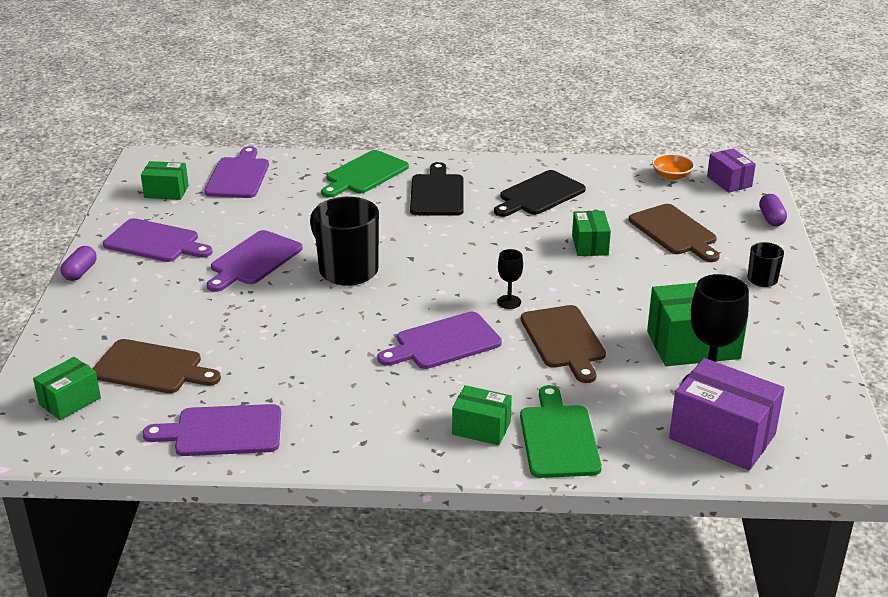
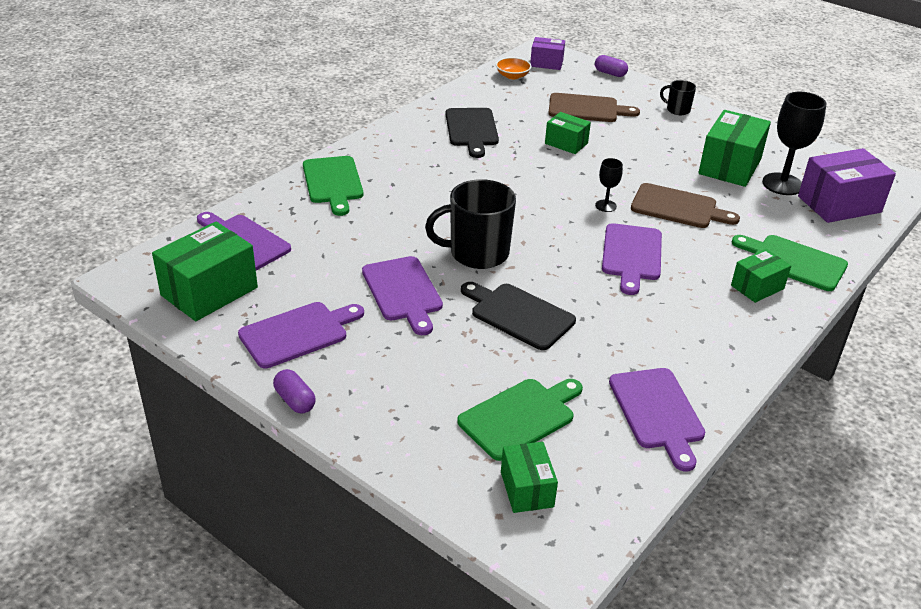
camera: 55 degrees left, 5 degrees up
(152, 368) = (520, 417): brown cutting board -> green cutting board
(166, 192) = (209, 291): green box -> green box, size x1.73
(222, 431) = (657, 412): purple cutting board -> purple cutting board turned 45 degrees counterclockwise
(437, 193) = (411, 166): black cutting board -> black cutting board (518, 314)

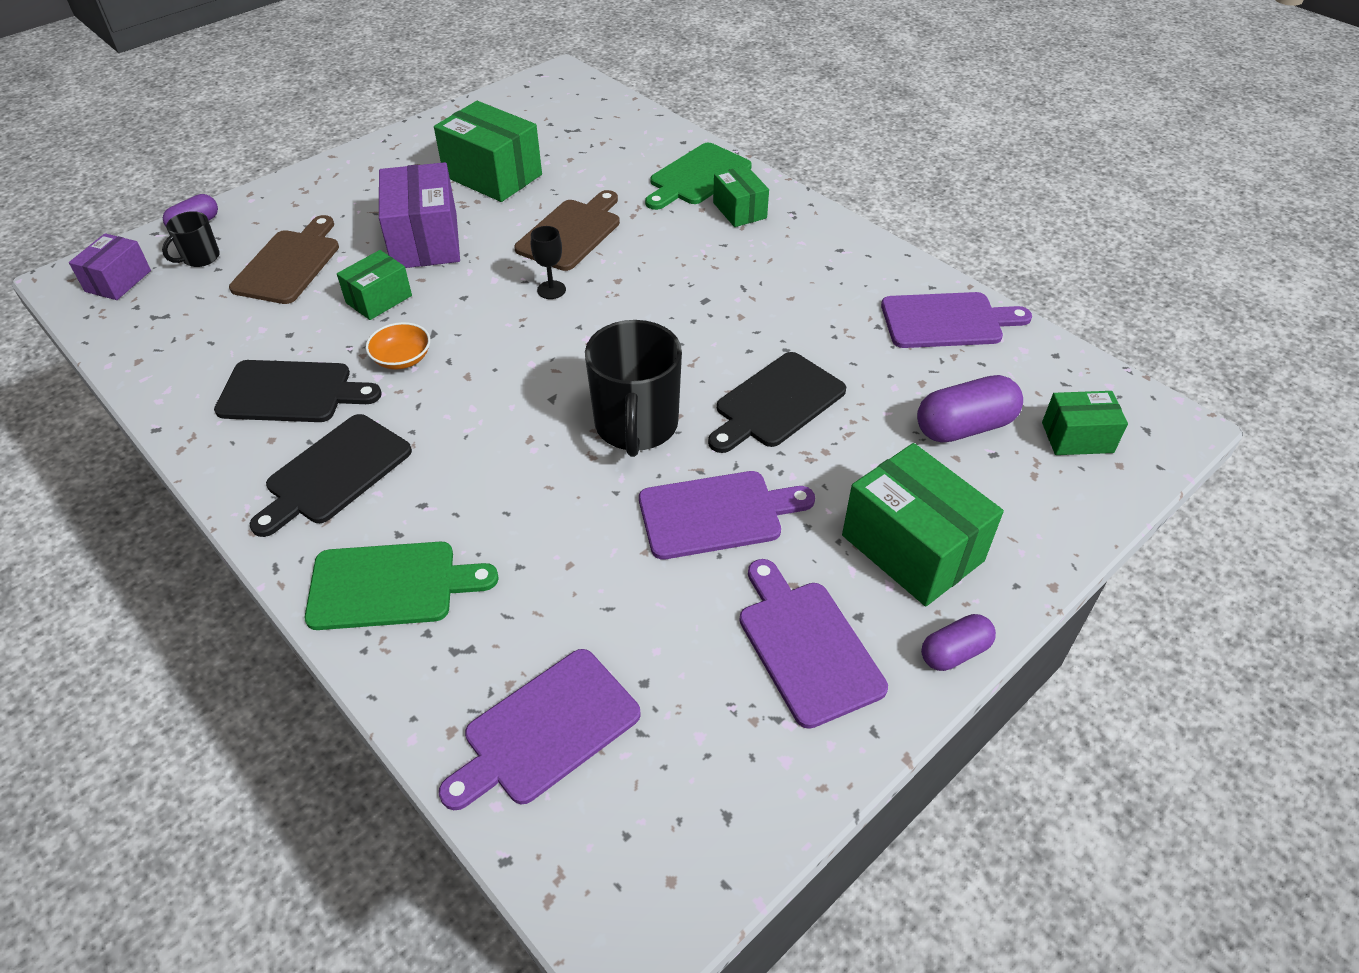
camera: 80 degrees left, 10 degrees up
(209, 291) = (688, 777): green box -> green box (912, 548)
(411, 153) = (334, 473): none -> black cutting board
(512, 76) = (137, 324): orange bowl -> orange bowl (402, 359)
(520, 417) = (964, 427): green cutting board -> purple capsule
(631, 255) = (665, 288): purple cutting board -> none
(677, 110) = (335, 186): black mug -> black mug (200, 258)
(782, 184) = (544, 148): black goblet -> none
(839, 204) = (596, 123): purple box -> purple box (425, 241)

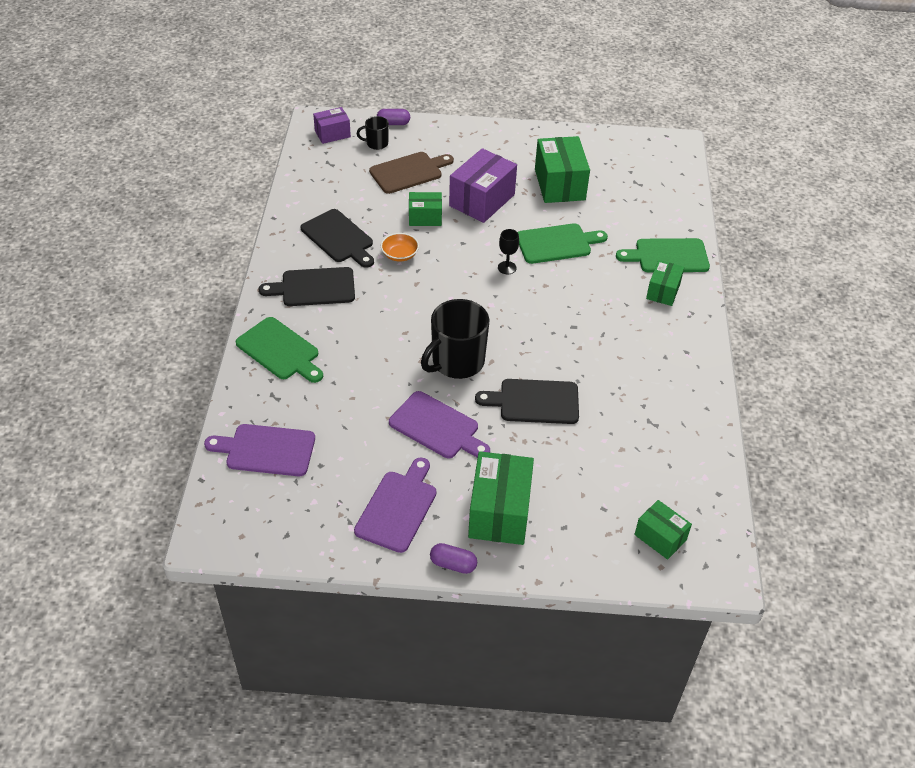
camera: 45 degrees right, 0 degrees up
(571, 232) = (557, 243): brown cutting board -> green cutting board
(947, 321) = (685, 431): purple cutting board -> none
(964, 427) = (609, 485): purple capsule -> none

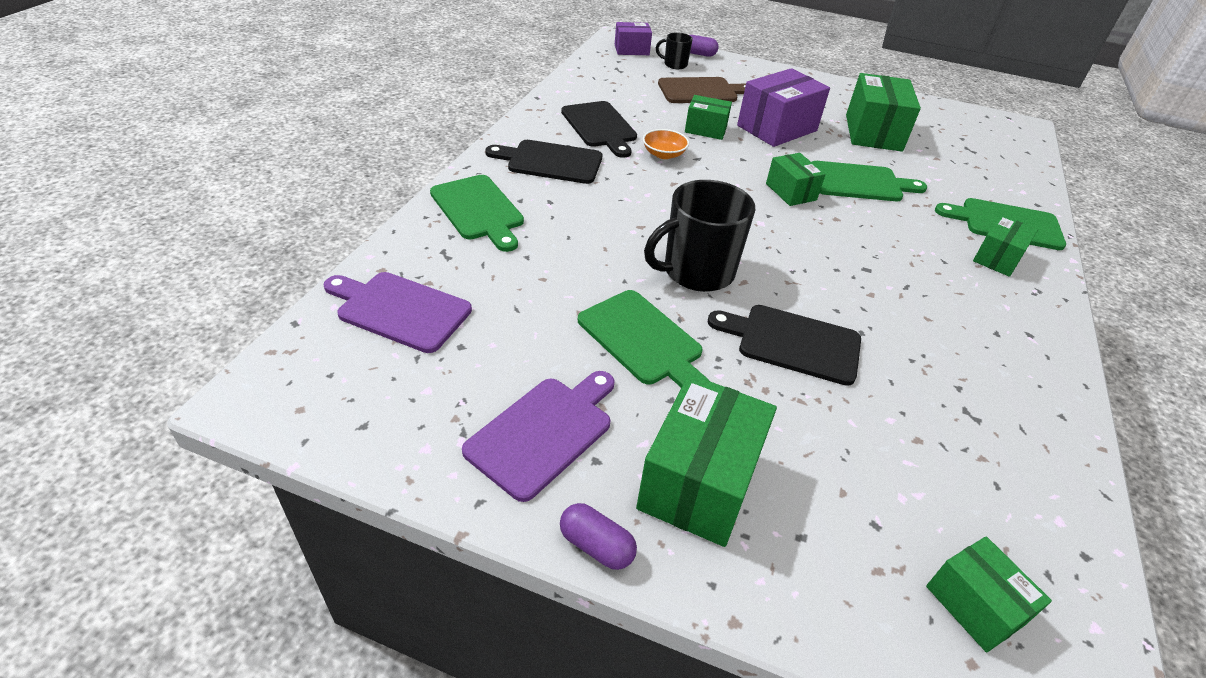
camera: 15 degrees right, 5 degrees down
(437, 427) = (643, 340): purple cutting board -> green cutting board
(507, 268) = (791, 192): black goblet -> green box

